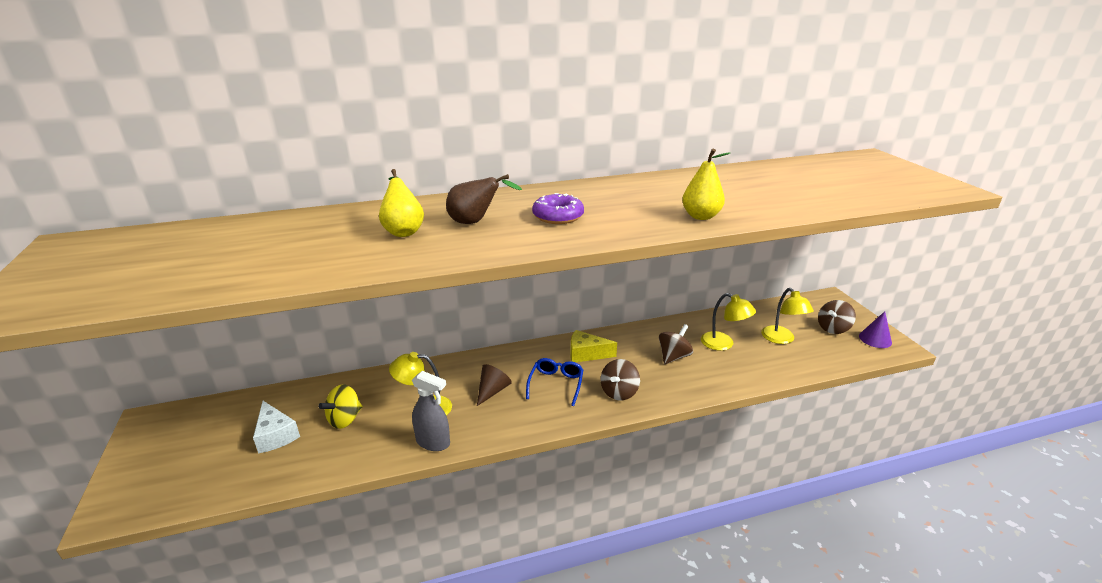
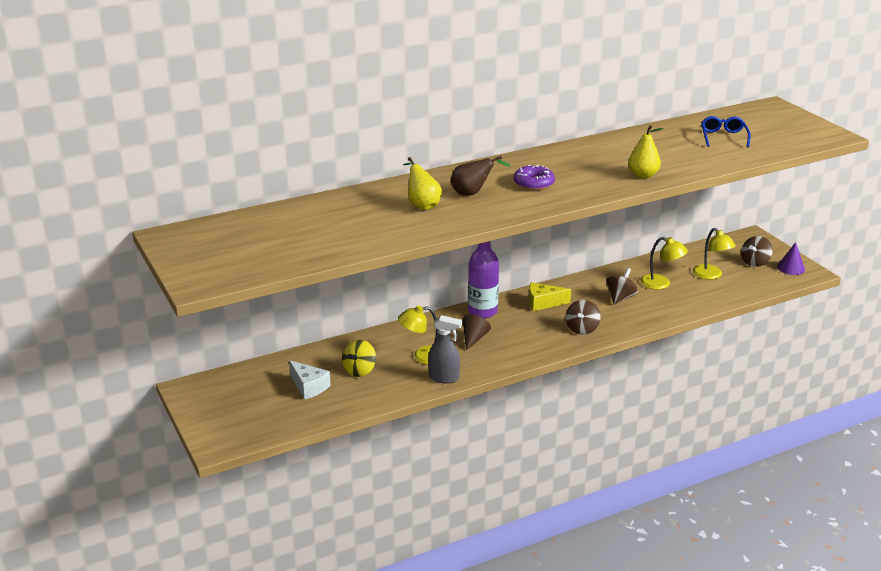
camera: 10 degrees left, 0 degrees up
(517, 357) = (482, 311): none -> purple bottle
(556, 384) = (526, 328): blue glasses -> blue glasses (723, 137)

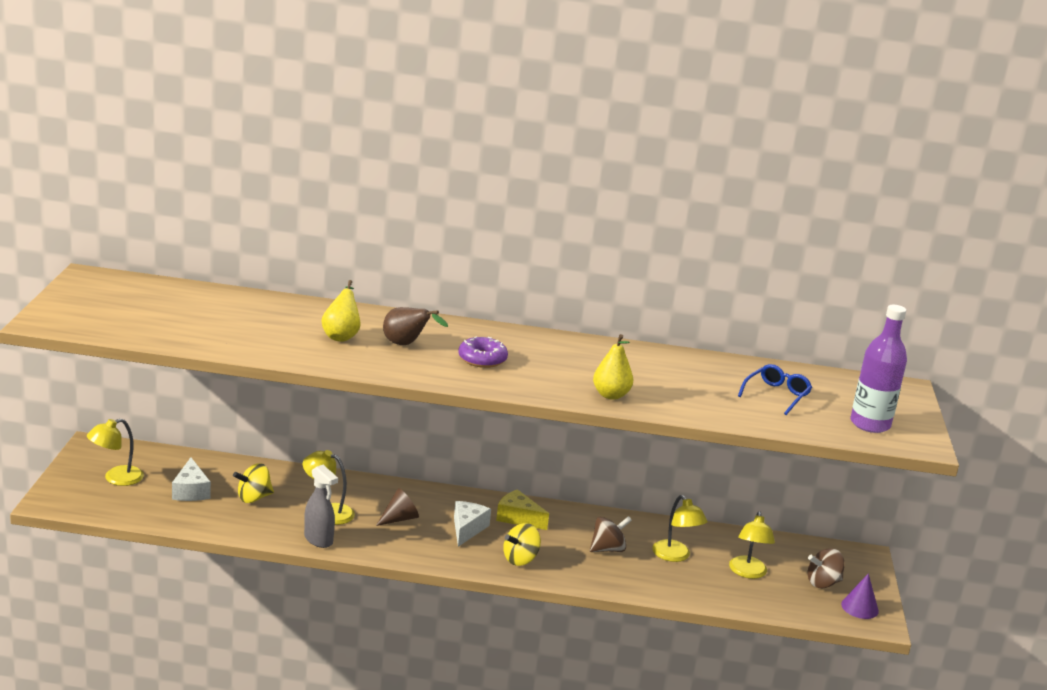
camera: 30 degrees right, 5 degrees down
(241, 404) = (116, 478): none -> yellow lamp
(482, 311) = (445, 499): purple bottle -> purple bottle (870, 424)
(524, 325) = (467, 529): none -> white cheese
(582, 329) = (520, 559): brown spinning top -> yellow spinning top

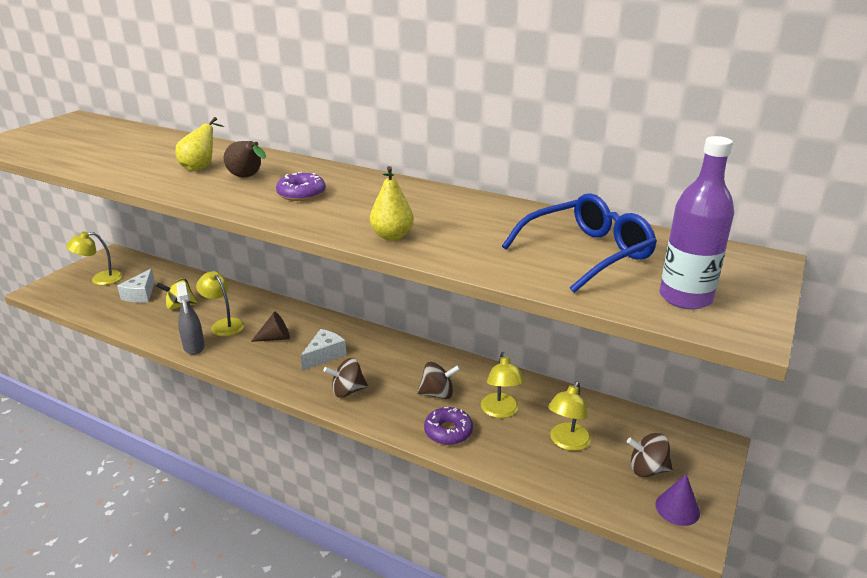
camera: 25 degrees right, 5 degrees up
(518, 518) = (377, 351): yellow cheese -> none
(520, 559) = (347, 391): yellow spinning top -> brown spinning top
(641, 580) = (448, 431): none -> purple donut
(776, 395) = (586, 253): blue glasses -> blue glasses, size x1.69

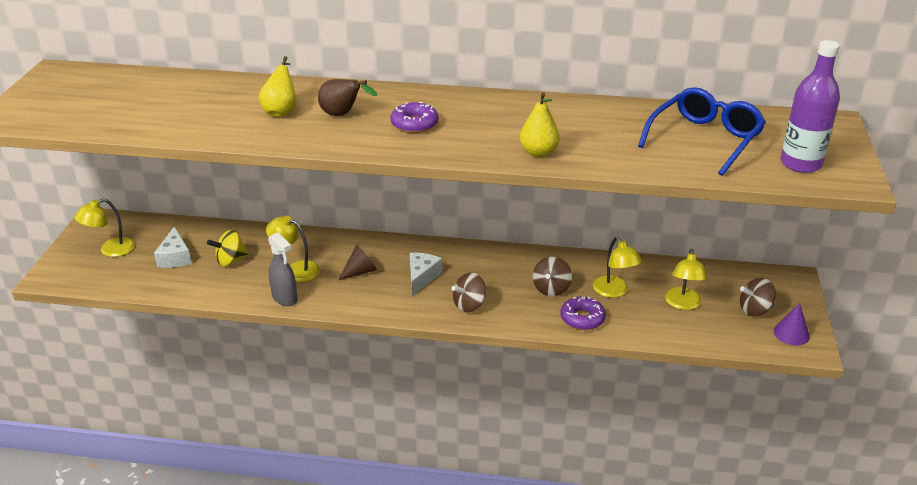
camera: 20 degrees left, 5 degrees up
(438, 394) = (551, 289): brown spinning top -> brown spinning top turned 135 degrees clockwise

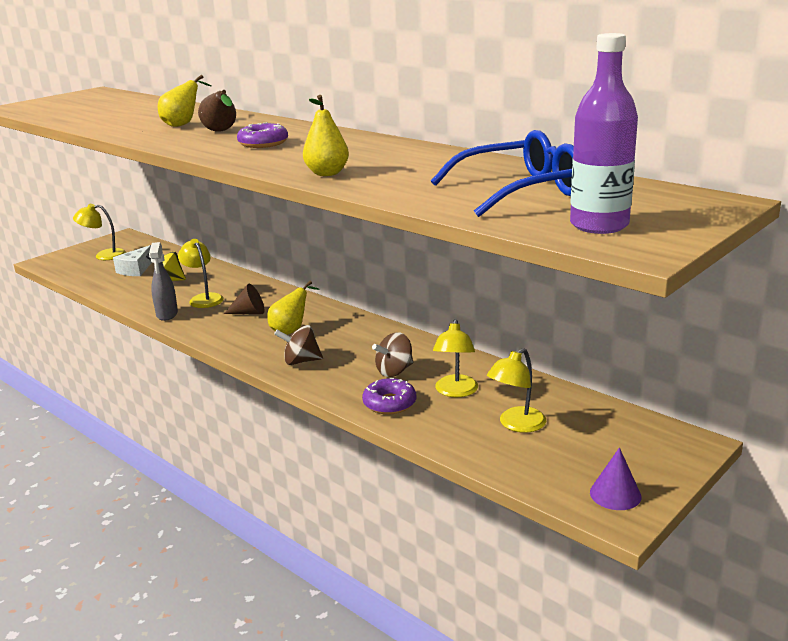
camera: 35 degrees right, 10 degrees down
(422, 277) = (291, 330): white cheese -> yellow pear
(754, 310) = (598, 457): brown spinning top -> none

